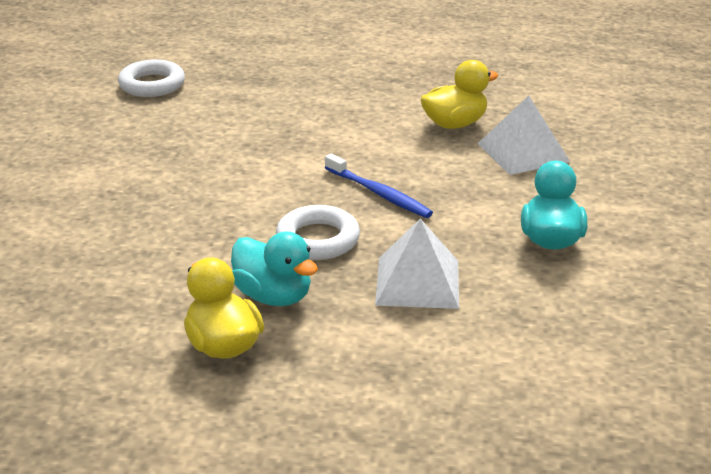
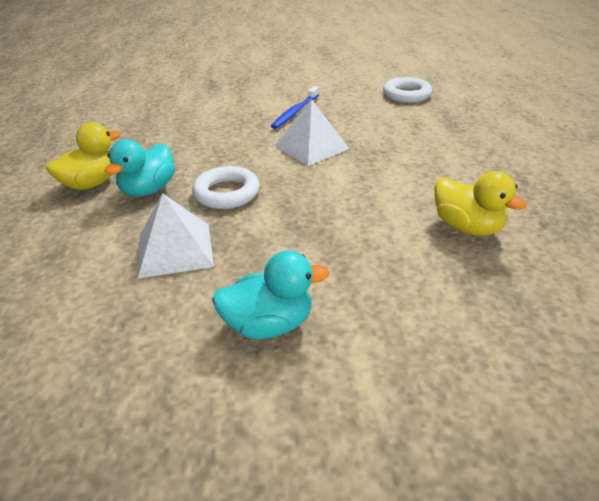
camera: 75 degrees right, 5 degrees up
(379, 193) = (308, 208): blue toothbrush -> blue toothbrush (295, 112)
(523, 152) = (443, 281): white pyramid -> white pyramid (311, 147)

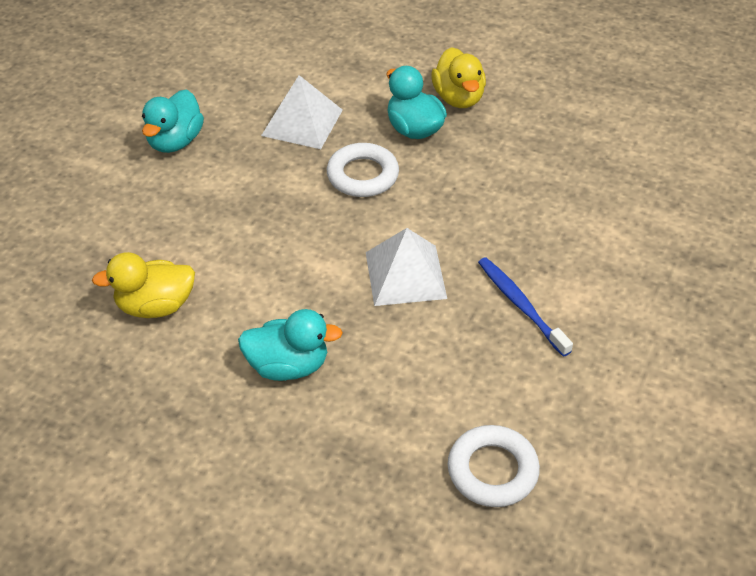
camera: 120 degrees right, 10 degrees up
(431, 158) = (288, 366): none -> turquoise duck

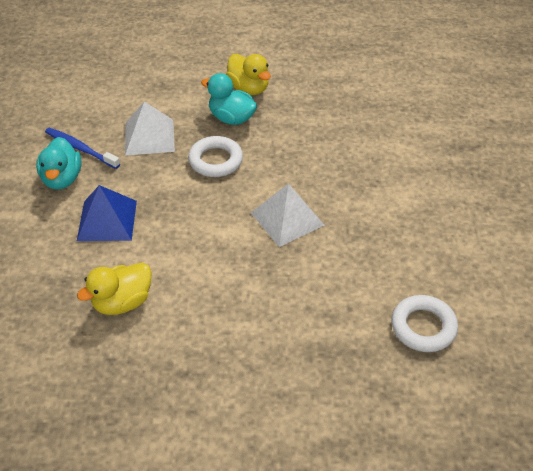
camera: 25 degrees left, 0 degrees up
(195, 206) = (107, 220): none -> blue pyramid
(288, 366) = (246, 309): turquoise duck -> none
(520, 305) = (374, 213): blue toothbrush -> blue toothbrush (80, 148)

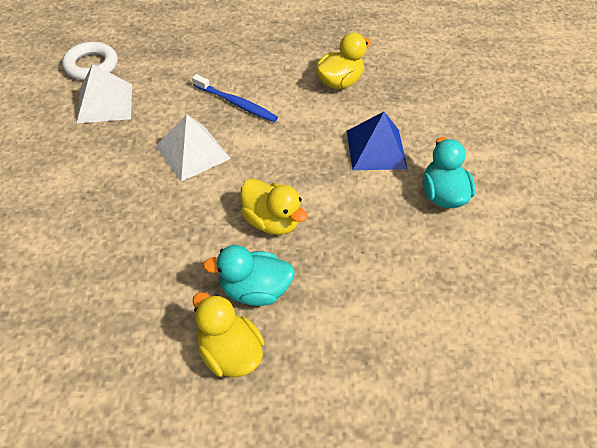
camera: 175 degrees right, 5 degrees up
(80, 148) = (439, 236): blue toothbrush -> blue toothbrush (236, 103)
(149, 137) = (359, 255): white pyramid -> white pyramid (104, 103)
(215, 160) = (271, 221): white ring -> yellow duck
(231, 118) = (254, 290): turquoise duck -> turquoise duck turned 150 degrees clockwise

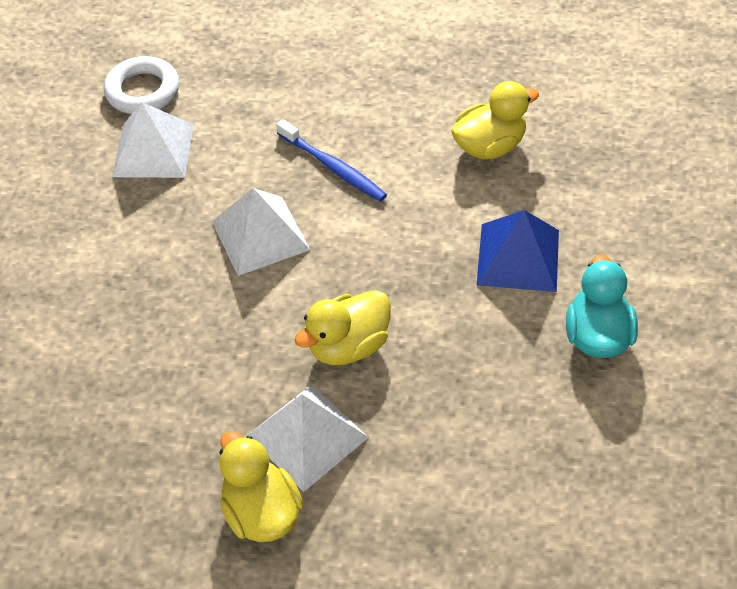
camera: 15 degrees right, 0 degrees up
(254, 290) = (307, 436): turquoise duck -> white pyramid
(271, 221) = (348, 346): yellow duck -> yellow duck turned 90 degrees clockwise

